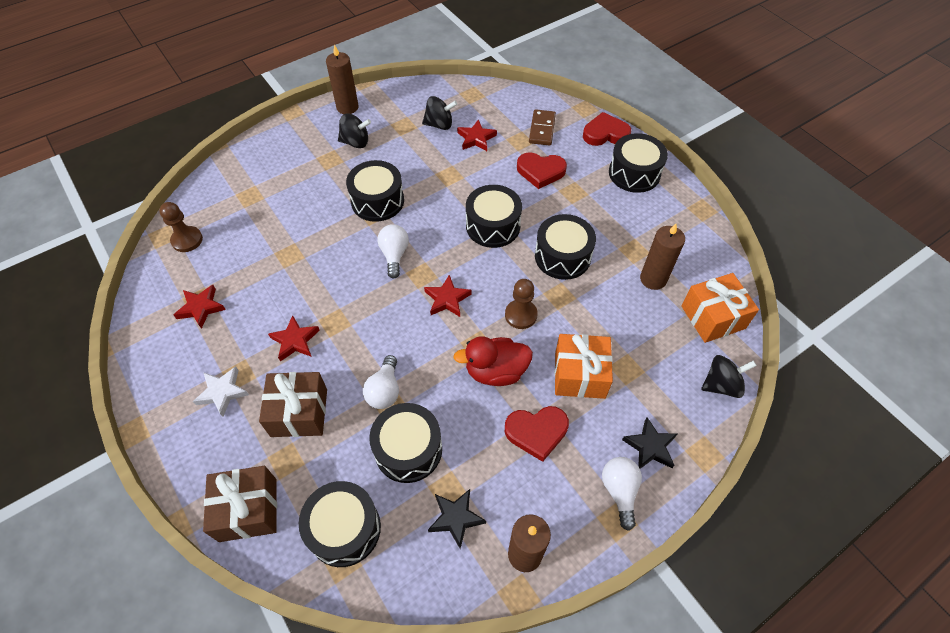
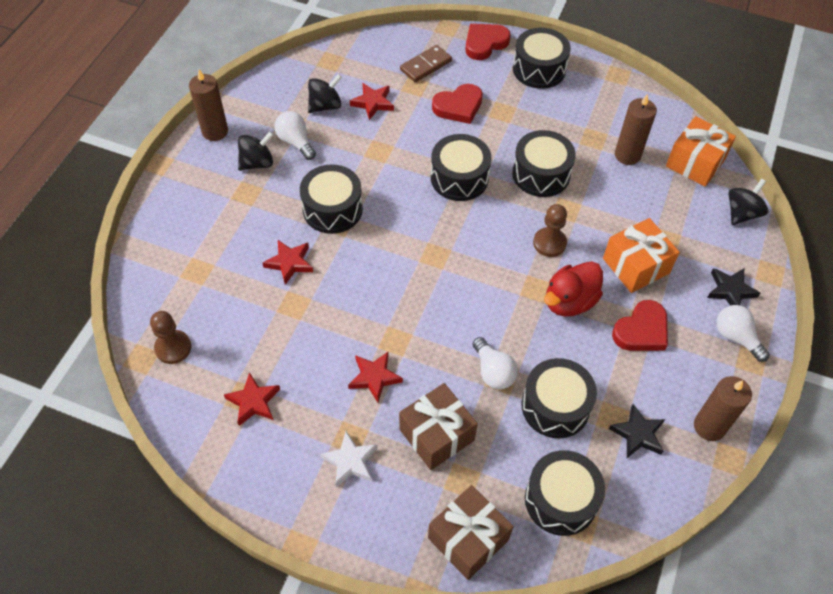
camera: 35 degrees left, 0 degrees up
(394, 255) = (395, 251): white light bulb -> white light bulb (295, 142)
(447, 299) = (476, 264): red star -> red star (289, 263)
(542, 129) = (425, 65): brown domino -> brown domino turned 75 degrees clockwise

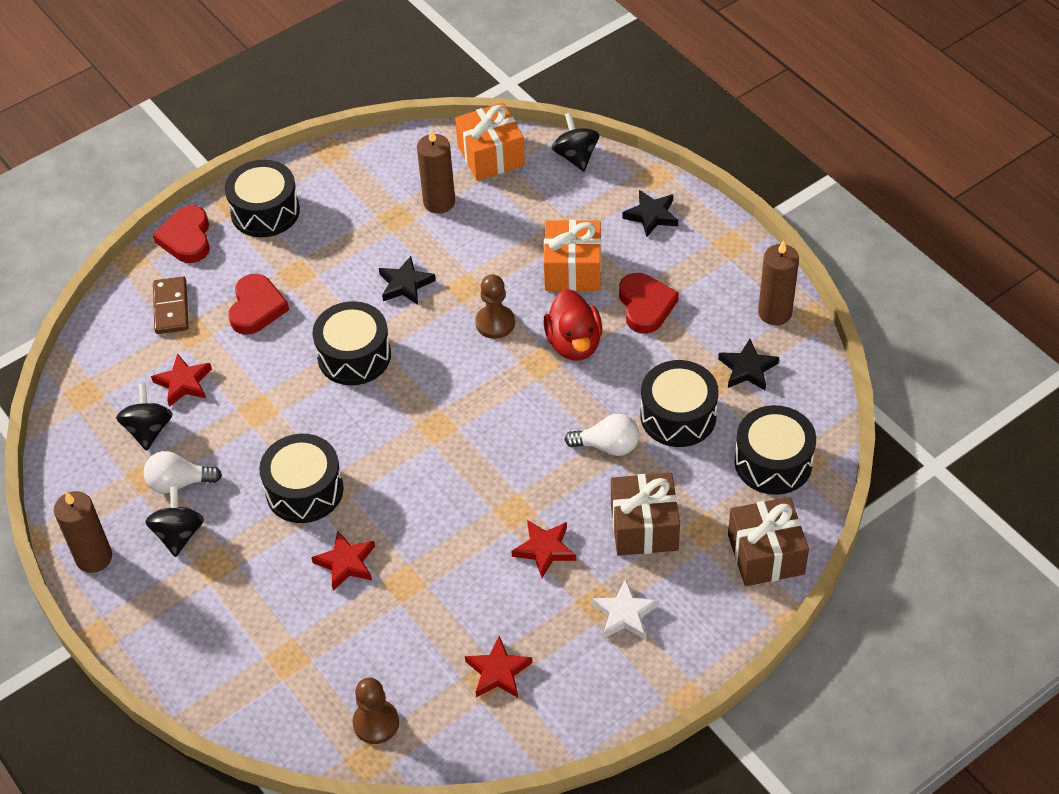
camera: 55 degrees left, 5 degrees down
(541, 174) = (405, 284): black drum -> black star
(736, 337) = (702, 241): white light bulb -> none

